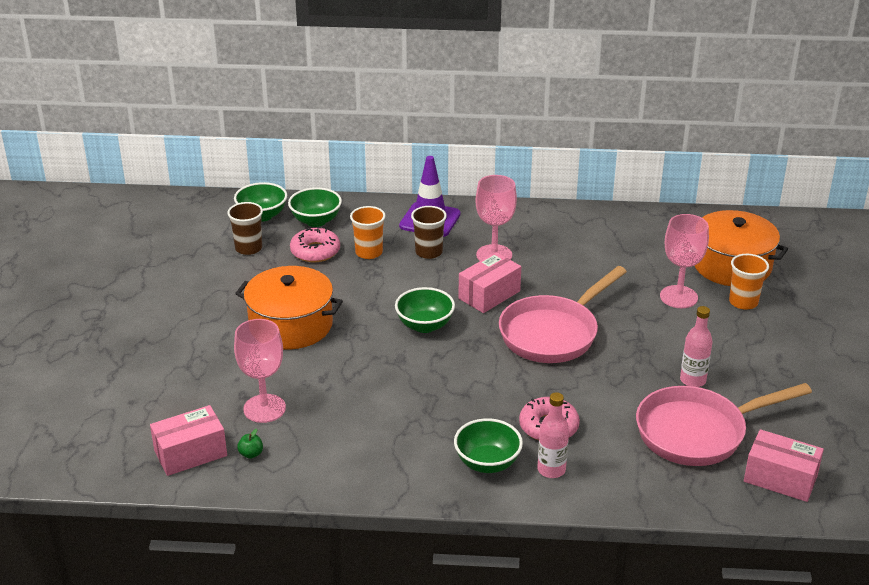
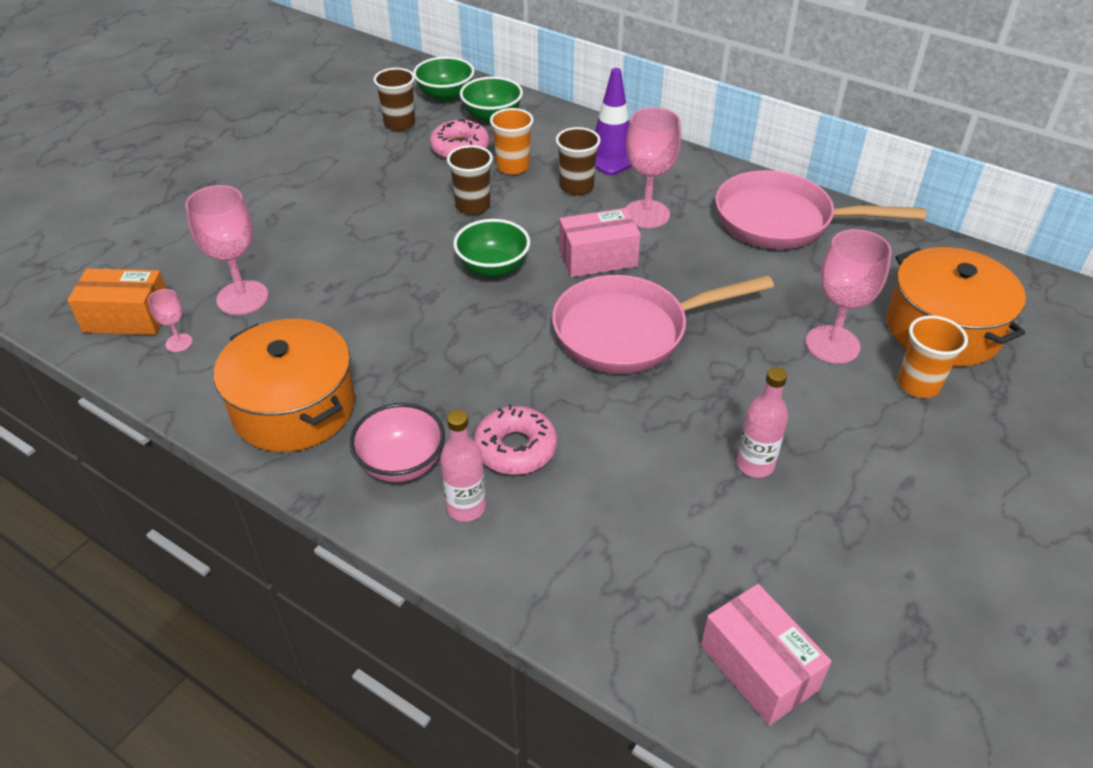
camera: 30 degrees right, 10 degrees up
(190, 453) = (127, 317): pink box -> orange box
(251, 454) = (179, 343): green apple -> pink goblet
(291, 325) = (358, 217): orange pot -> orange pot (294, 407)
(368, 289) = (472, 206): none -> brown cup
(487, 463) = (401, 463): green bowl -> pink bowl
(698, 432) = (699, 542): pink pan -> pink pan (782, 221)

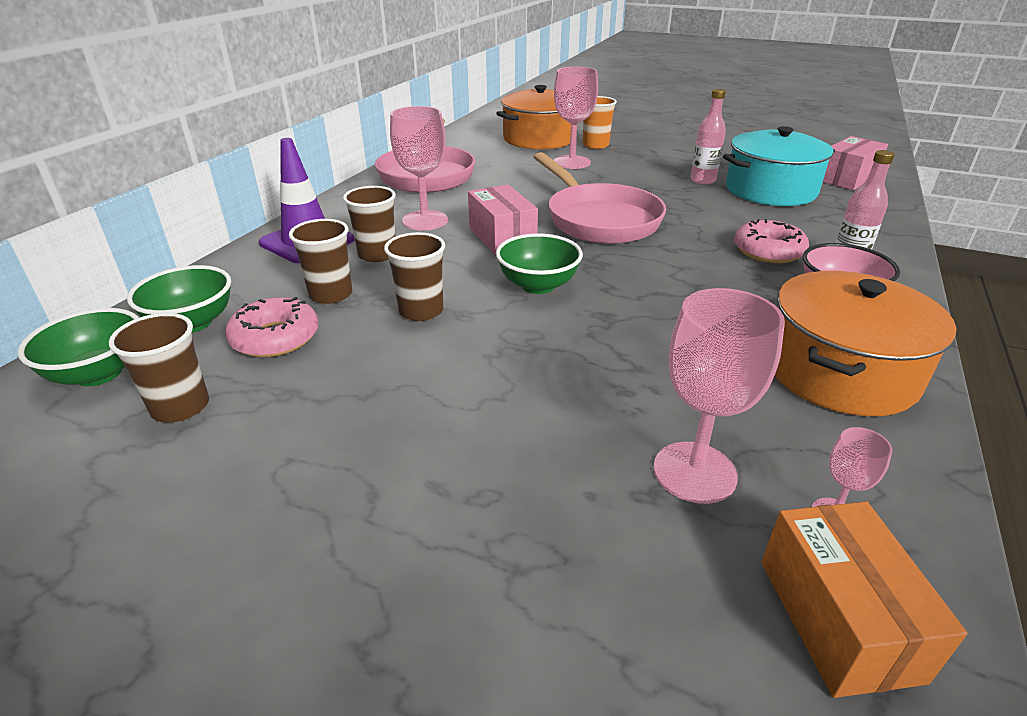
camera: 100 degrees left, 10 degrees down
(513, 167) = (331, 294): orange cup -> brown cup
(709, 531) = (770, 190): none -> turquoise pot

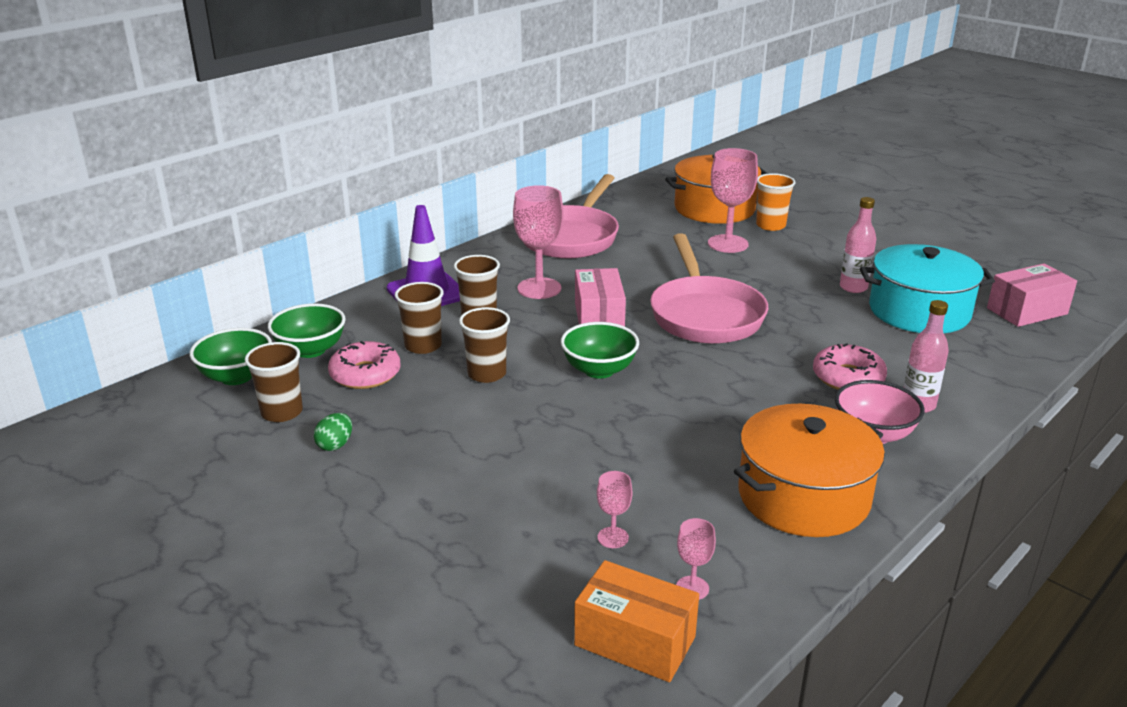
camera: 20 degrees right, 5 degrees down
(274, 435) = (335, 445): none -> green egg
(694, 472) = (613, 537): pink goblet -> pink goblet, size x0.49
(837, 618) = (635, 641): orange box -> orange box turned 75 degrees counterclockwise

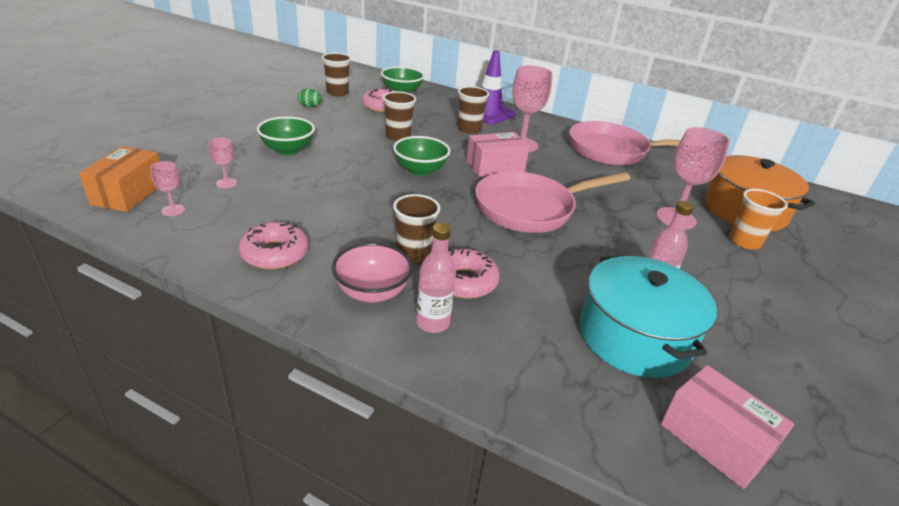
camera: 70 degrees right, 5 degrees up
(236, 376) = (367, 80): green bowl -> green bowl (288, 150)
(423, 346) = (422, 117): brown cup -> brown cup (413, 254)
(803, 496) = (275, 253): orange pot -> pink donut

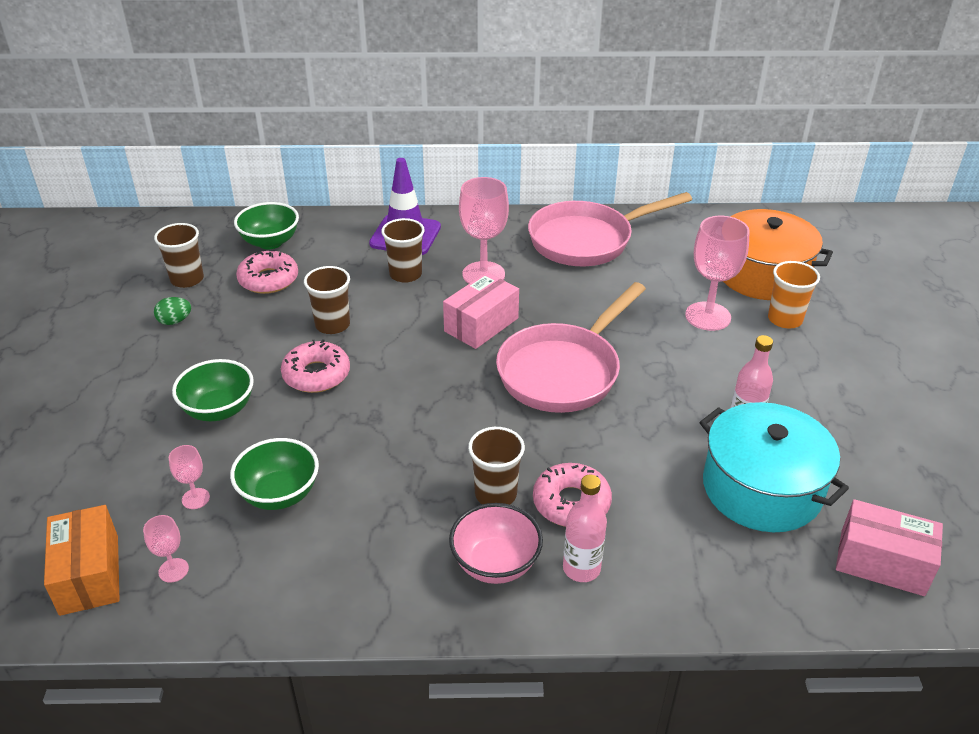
camera: 25 degrees left, 5 degrees up
(275, 253) = (352, 568): pink donut -> pink donut (316, 374)
(420, 170) = (404, 369): green bowl -> green bowl (279, 494)

